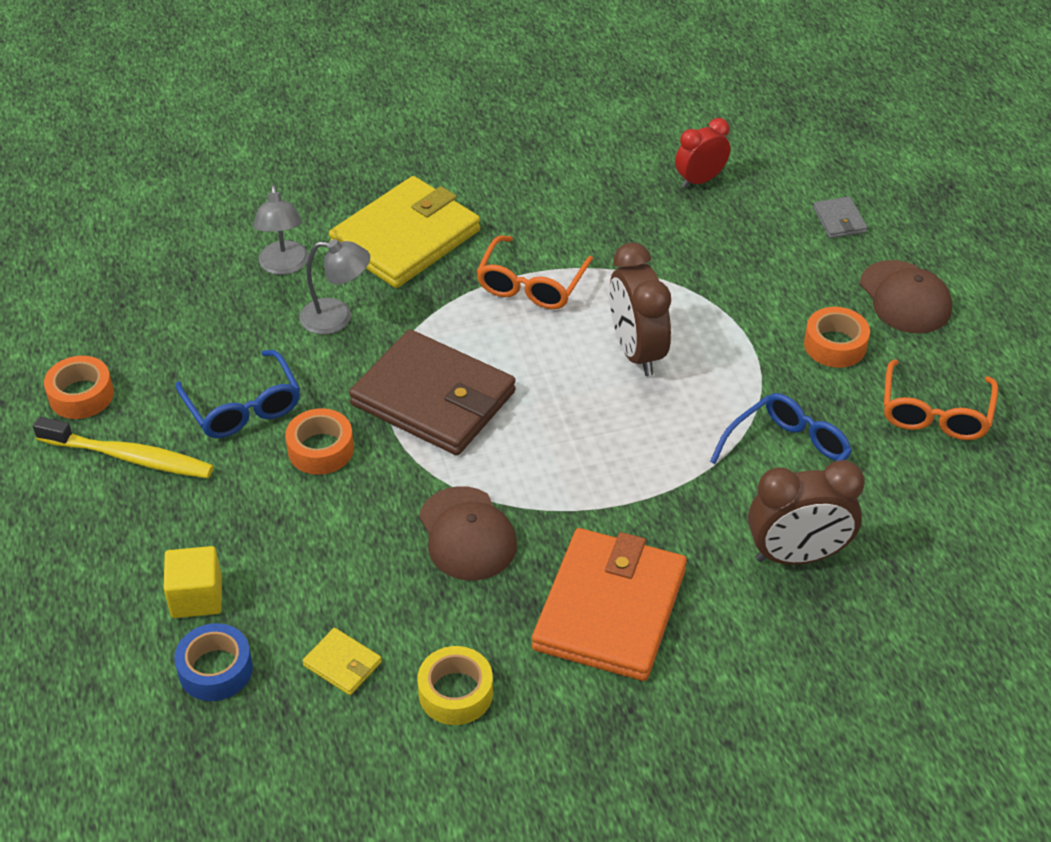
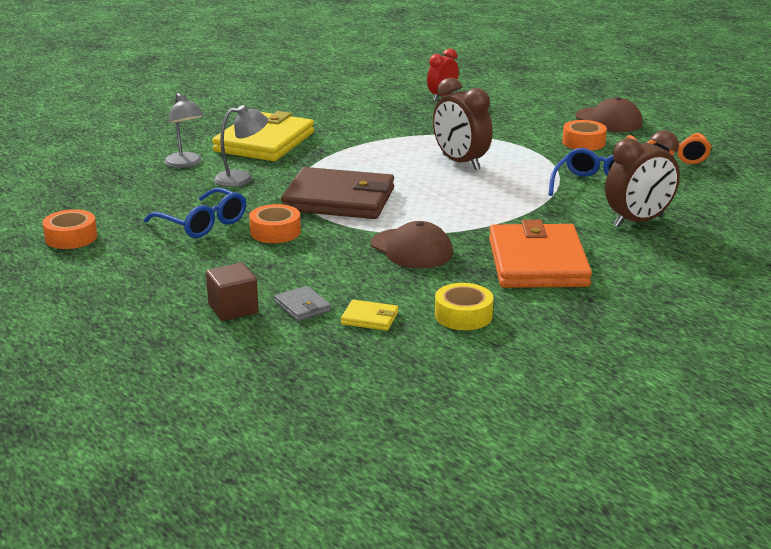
camera: 20 degrees left, 20 degrees down
(129, 457) = (131, 257): yellow toothbrush -> none
(196, 597) = (233, 309): yellow cube -> brown cube
(215, 669) = (275, 338): blue tape -> none
(531, 284) = (367, 147): orange glasses -> none
(839, 220) = (542, 99): grey wallet -> grey wallet (302, 306)

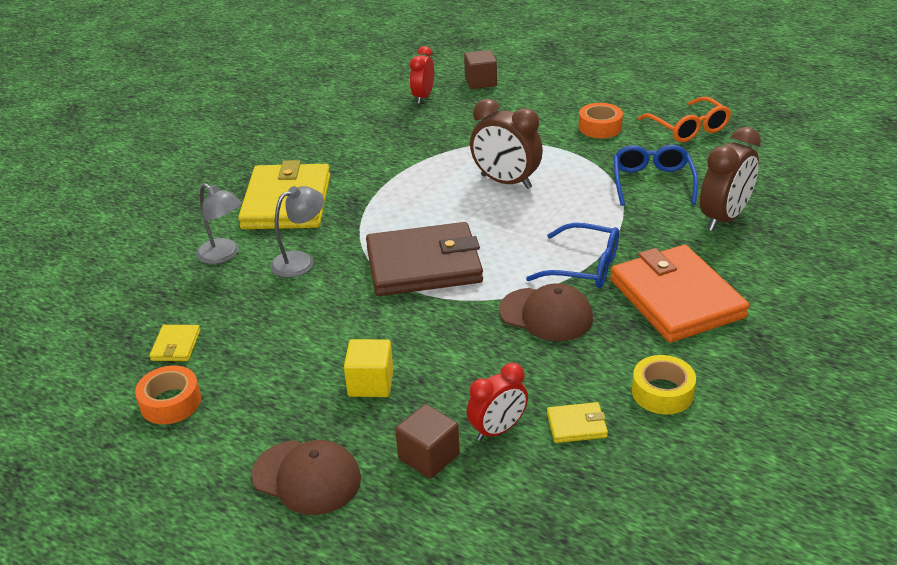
camera: 20 degrees left, 10 degrees up
(103, 207) = (176, 345): none -> yellow wallet
(202, 223) = (305, 339): blue glasses -> blue glasses (584, 267)
(228, 259) = (371, 383): none -> yellow cube
(275, 232) = (391, 329): orange tape -> none
(302, 306) = (497, 430): grey wallet -> red clock
(503, 95) = (480, 82): none -> brown cube
(609, 120) = (601, 93): brown cap -> brown cap (307, 477)

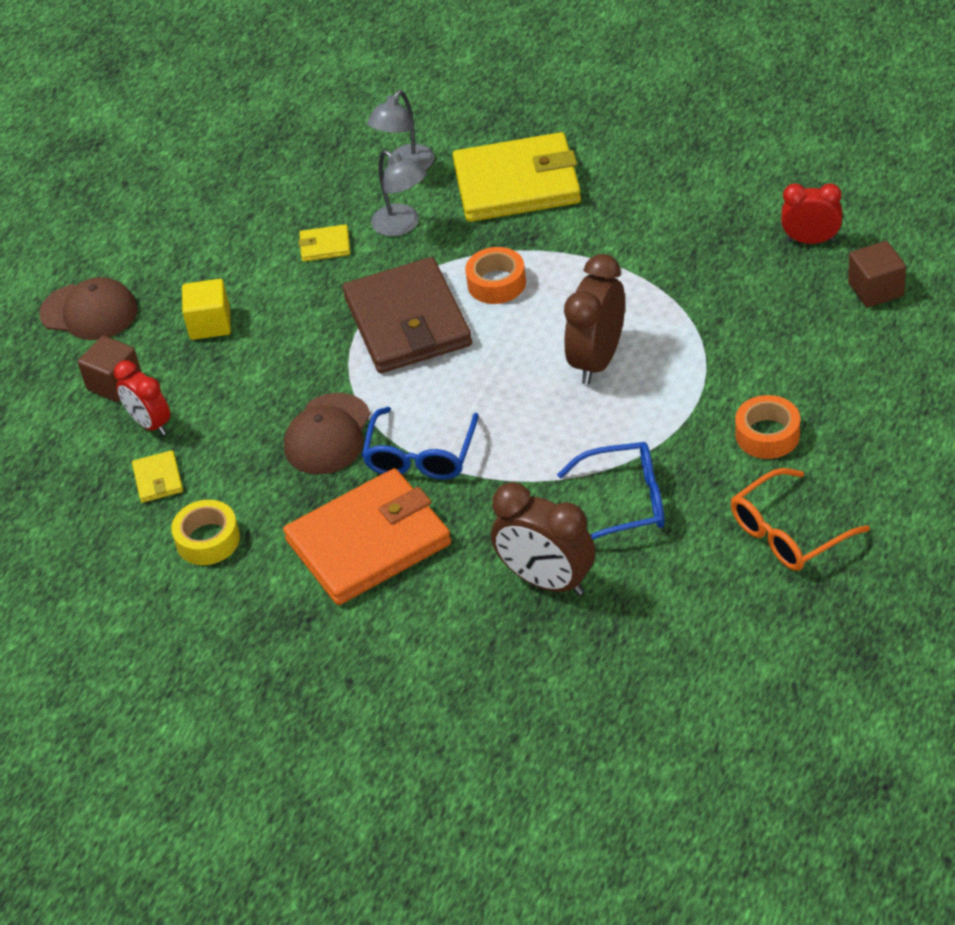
camera: 85 degrees right, 10 degrees up
(170, 402) = (178, 202): orange tape -> orange tape (496, 283)
(176, 345) = (256, 180): yellow wallet -> yellow wallet (325, 246)
(307, 477) = (89, 312): brown cap -> brown cap turned 90 degrees counterclockwise

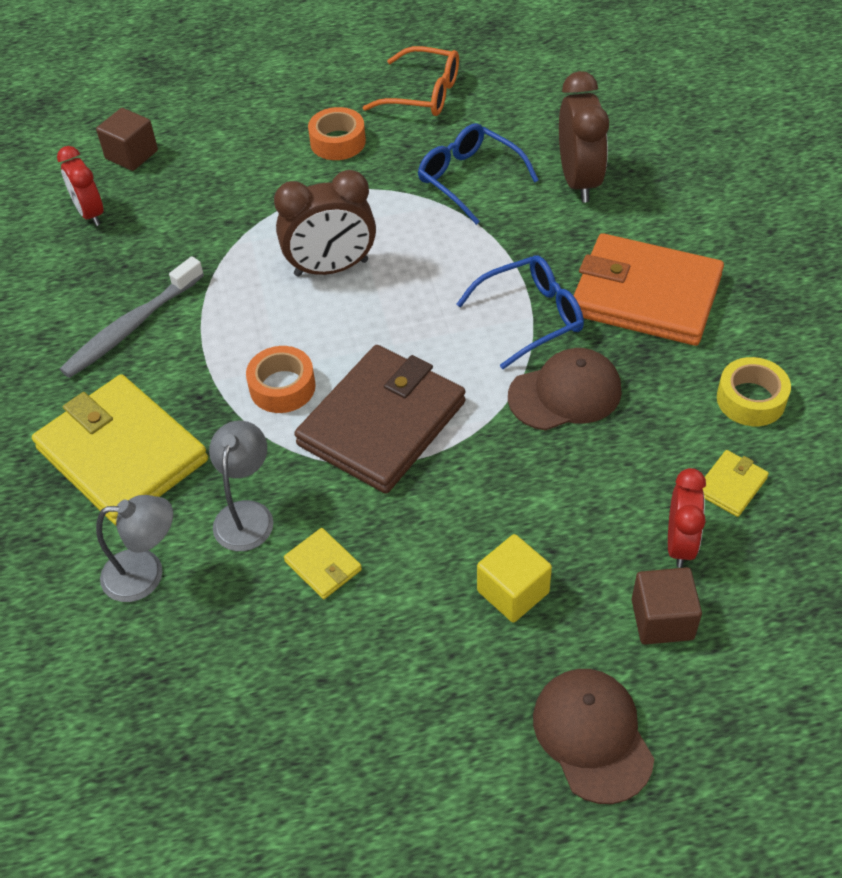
camera: 130 degrees left, 5 degrees up
(643, 224) = (131, 327): none -> grey toothbrush

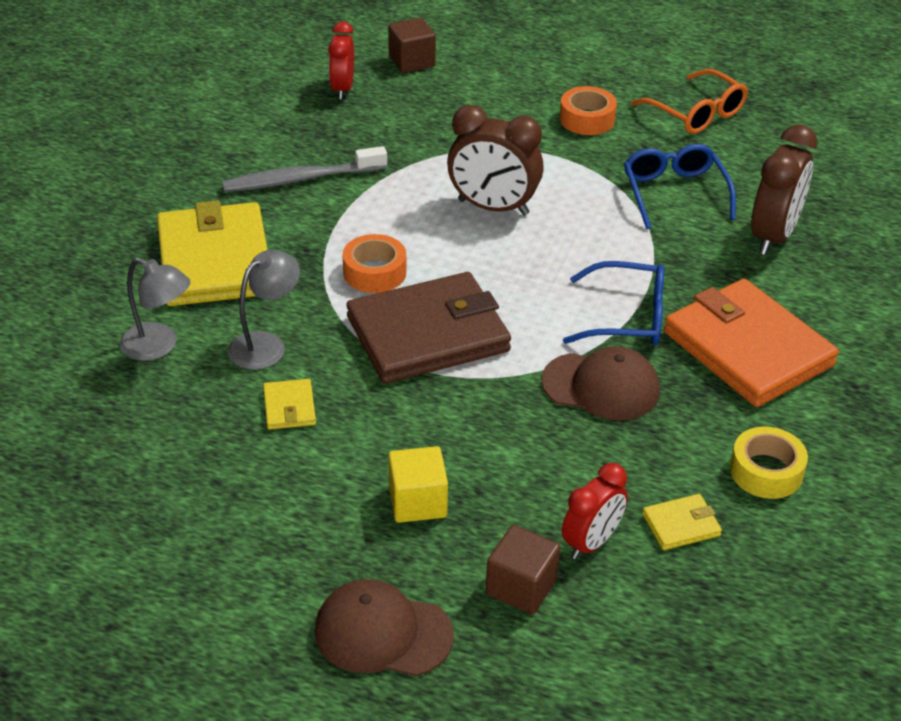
camera: 30 degrees right, 10 degrees down
(592, 735) = (383, 633): brown cap -> brown cap turned 90 degrees counterclockwise

